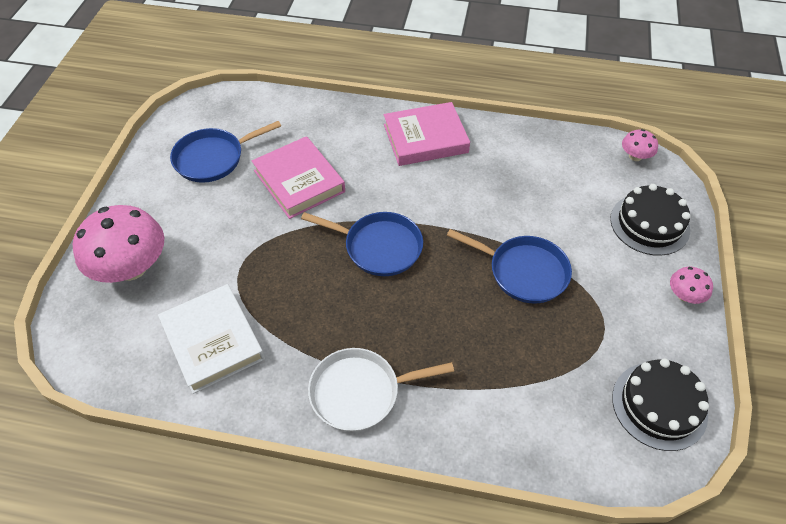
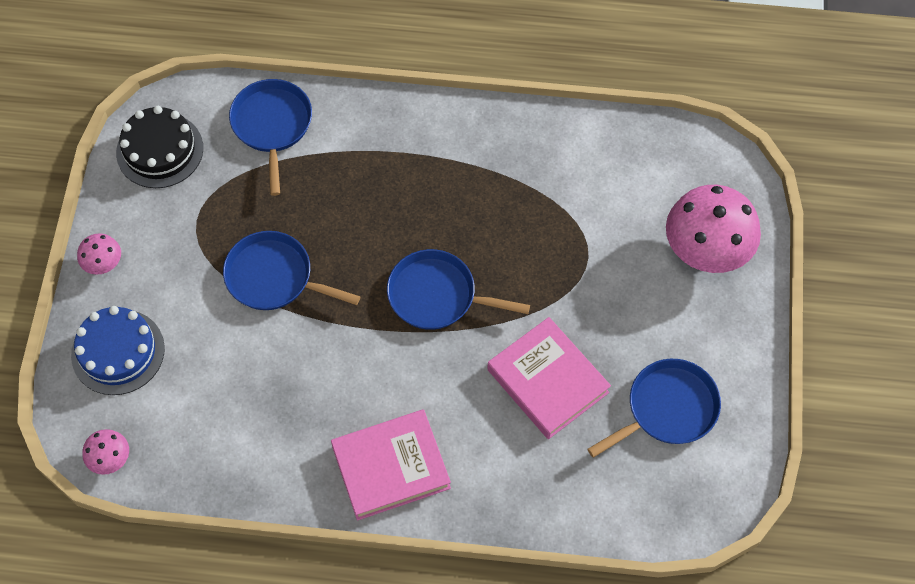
camera: 175 degrees right, 10 degrees up
(213, 341) = (591, 177): white book -> none
(360, 392) = (439, 141): white pan -> none
(540, 425) = (272, 126): none -> blue pan
(649, 224) = (118, 352): black cake -> blue cake

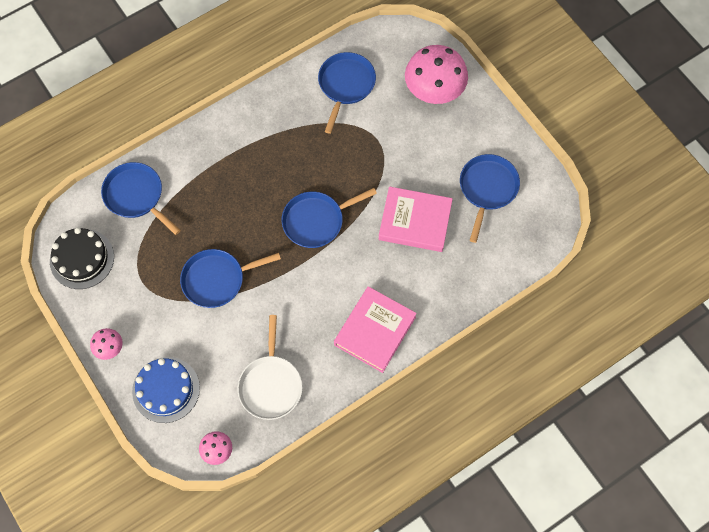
camera: 40 degrees left, 5 degrees up
(227, 434) = (271, 385): none -> white pan
(606, 170) = (345, 85): none -> blue pan

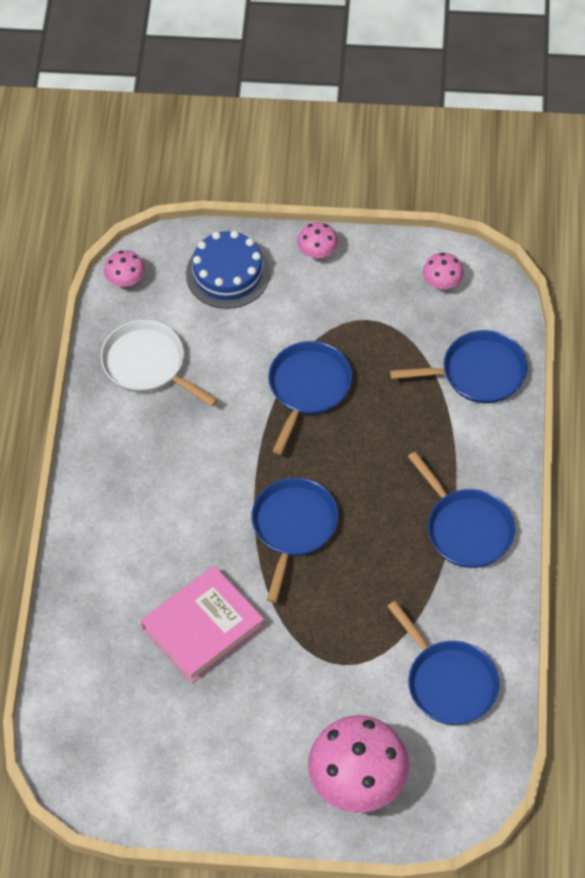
camera: 130 degrees right, 10 degrees down
(82, 259) = (442, 282): black cake -> pink mushroom
(375, 331) = (115, 496): pink book -> none
(487, 189) = (174, 737): blue pan -> blue pan (466, 528)

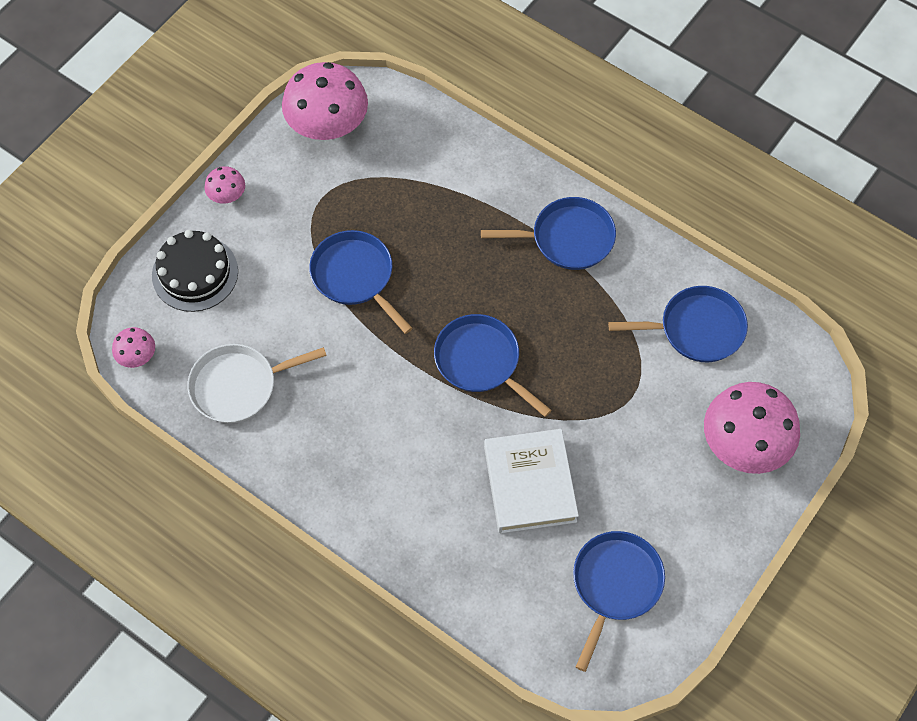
camera: 60 degrees left, 5 degrees up
(203, 628) = (530, 484): pink book -> white book
(228, 273) = (195, 273): blue cake -> black cake
(442, 282) = (327, 125): pink mushroom -> pink mushroom, size x2.14
(478, 372) = (431, 149): blue pan -> blue pan (615, 585)

